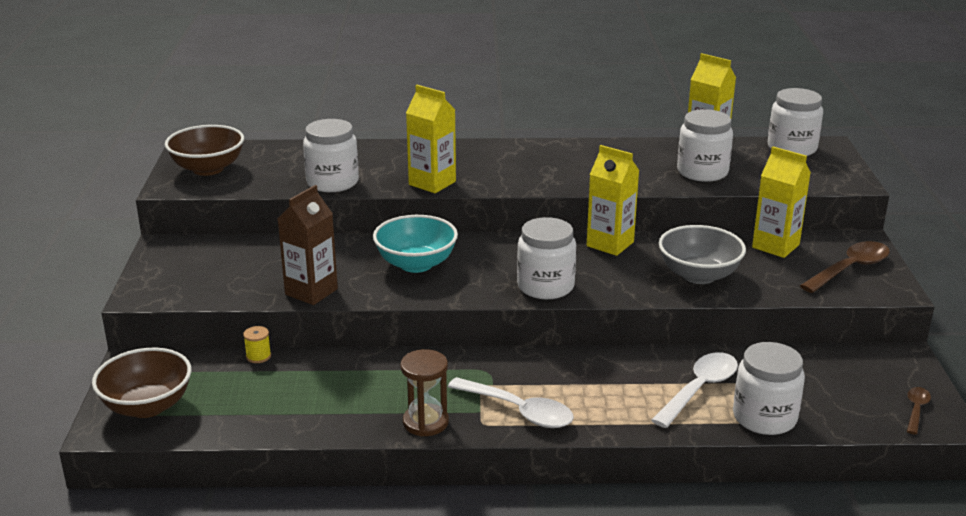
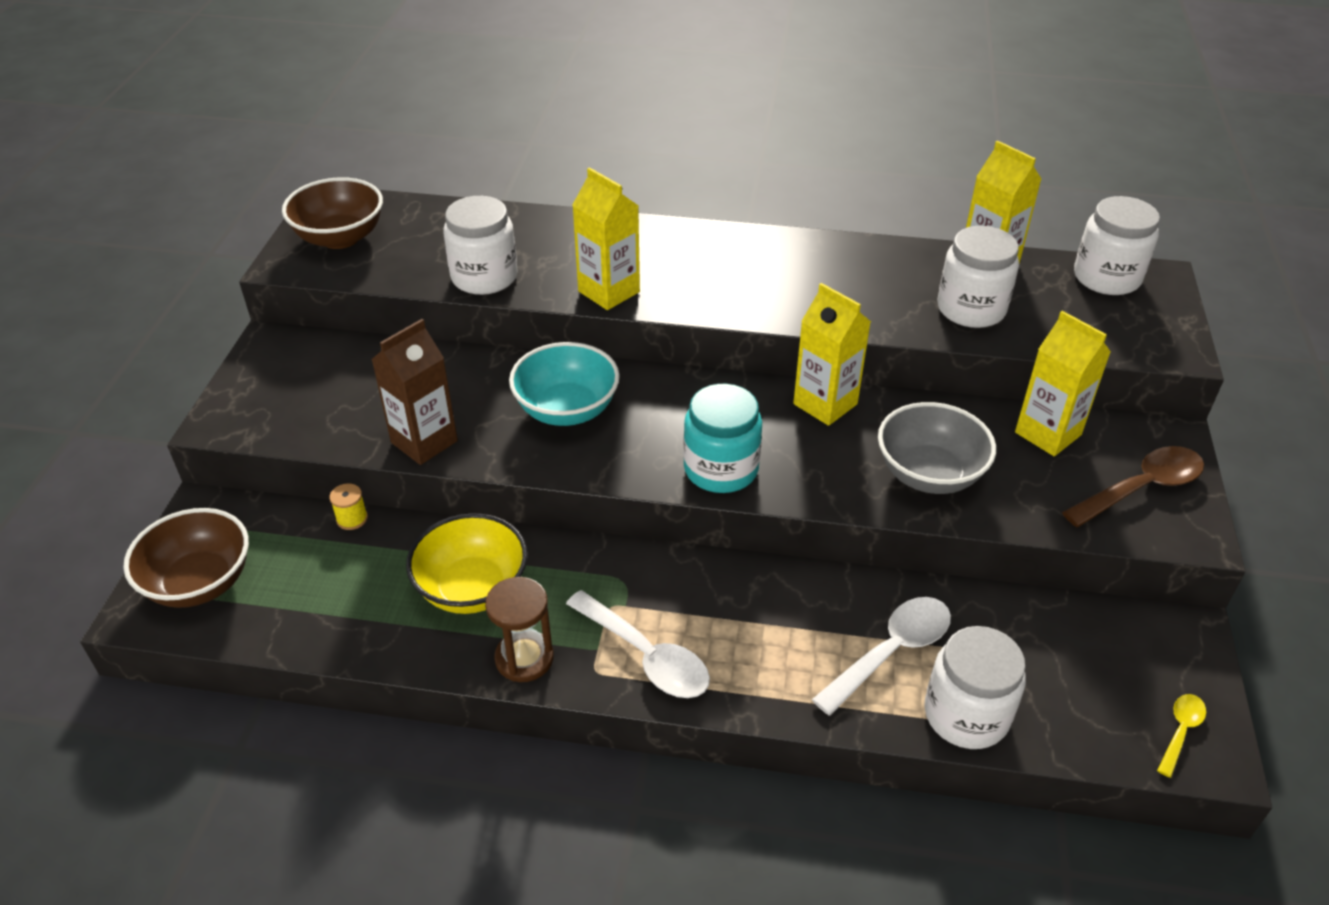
camera: 10 degrees right, 15 degrees up
(370, 387) = (472, 588): none -> yellow bowl
(545, 286) = (721, 469): white jar -> turquoise jar
(916, 410) = (1180, 731): brown spoon -> yellow spoon

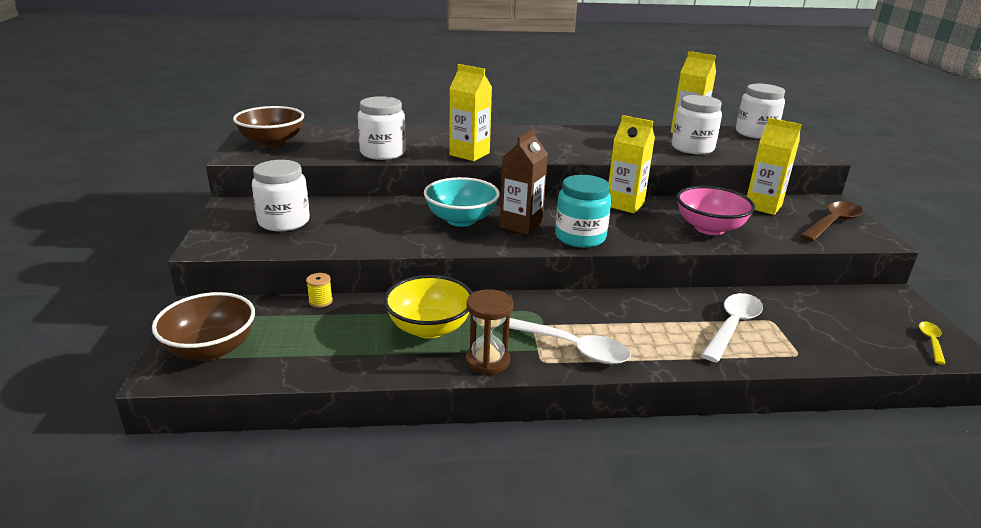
camera: 15 degrees left, 15 degrees down
(424, 442) = (369, 242): brown carton -> brown carton (521, 225)
(929, 474) = (709, 228): grey bowl -> pink bowl
(966, 715) = (801, 351): white jar -> white jar (284, 221)

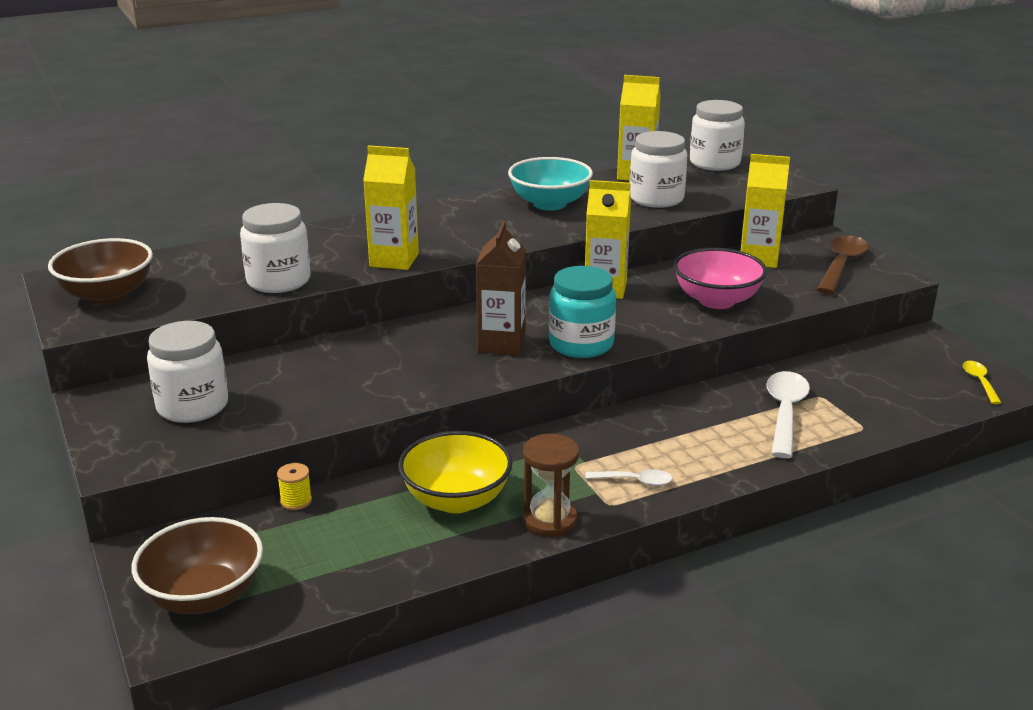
camera: 20 degrees left, 0 degrees up
(461, 220) = (423, 352): turquoise bowl -> turquoise bowl (549, 204)
(573, 348) = (634, 481): white spoon -> white spoon, size x0.54

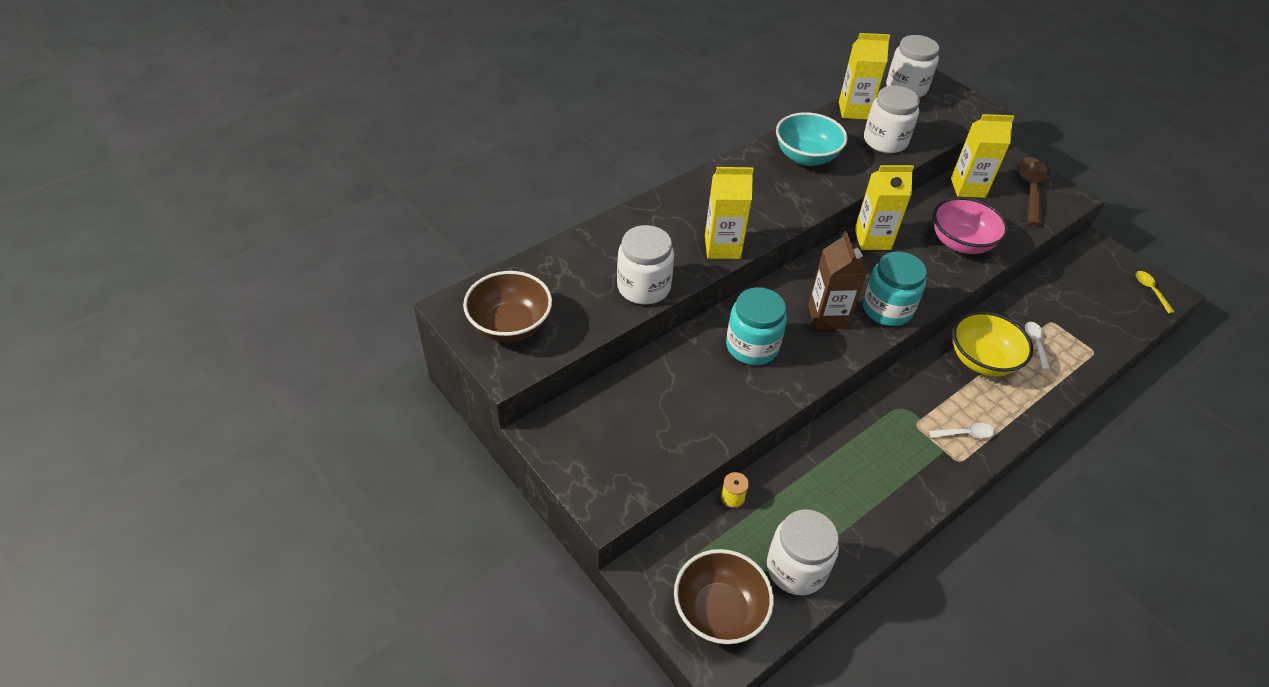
camera: 15 degrees left, 20 degrees up
(192, 406) = (627, 428): white jar -> white jar (796, 568)
(391, 358) = (752, 346): none -> turquoise jar
(456, 499) = (849, 475): yellow bowl -> yellow bowl (981, 360)
(549, 520) = (926, 485): brown hourglass -> none
(785, 413) = (1035, 343): white spoon -> white spoon, size x0.54

